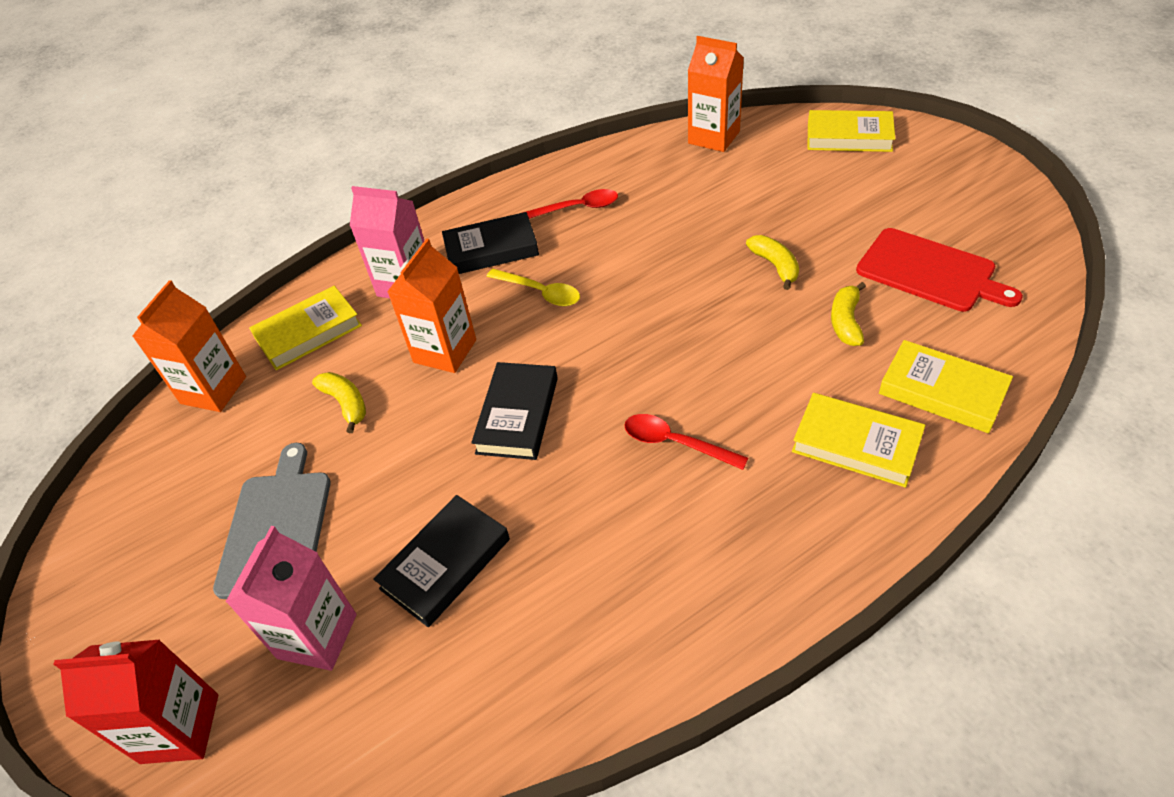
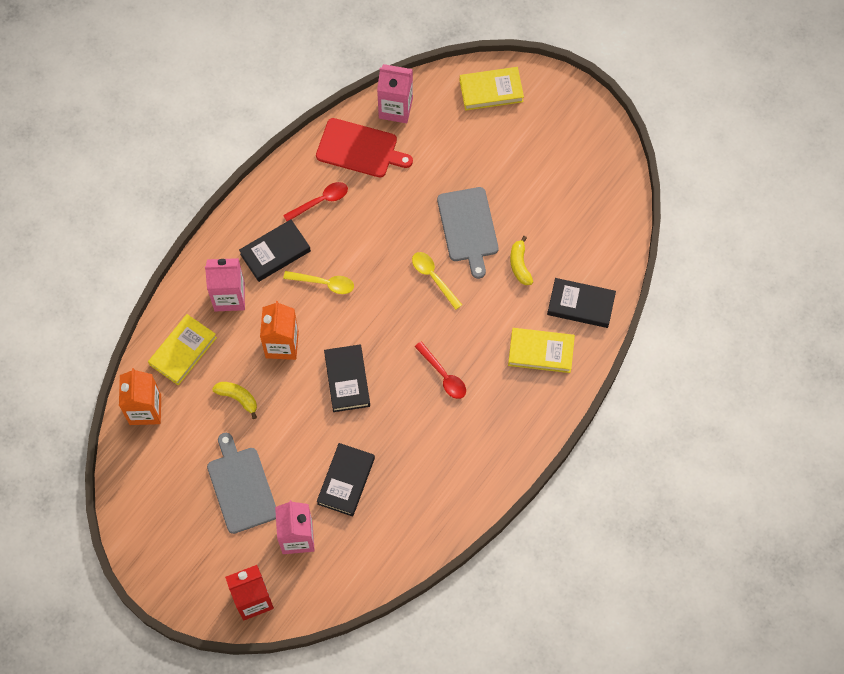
camera: 25 degrees left, 20 degrees up
(675, 443) = (443, 375): red spoon -> red spoon turned 135 degrees counterclockwise
(703, 313) = (433, 277): none -> yellow spoon
(714, 137) = (395, 108): orange carton -> pink carton
(775, 266) = (468, 228): yellow banana -> grey cutting board
(930, 271) = (562, 212): red cutting board -> red cutting board (360, 149)
(942, 391) = (581, 304): yellow book -> black book

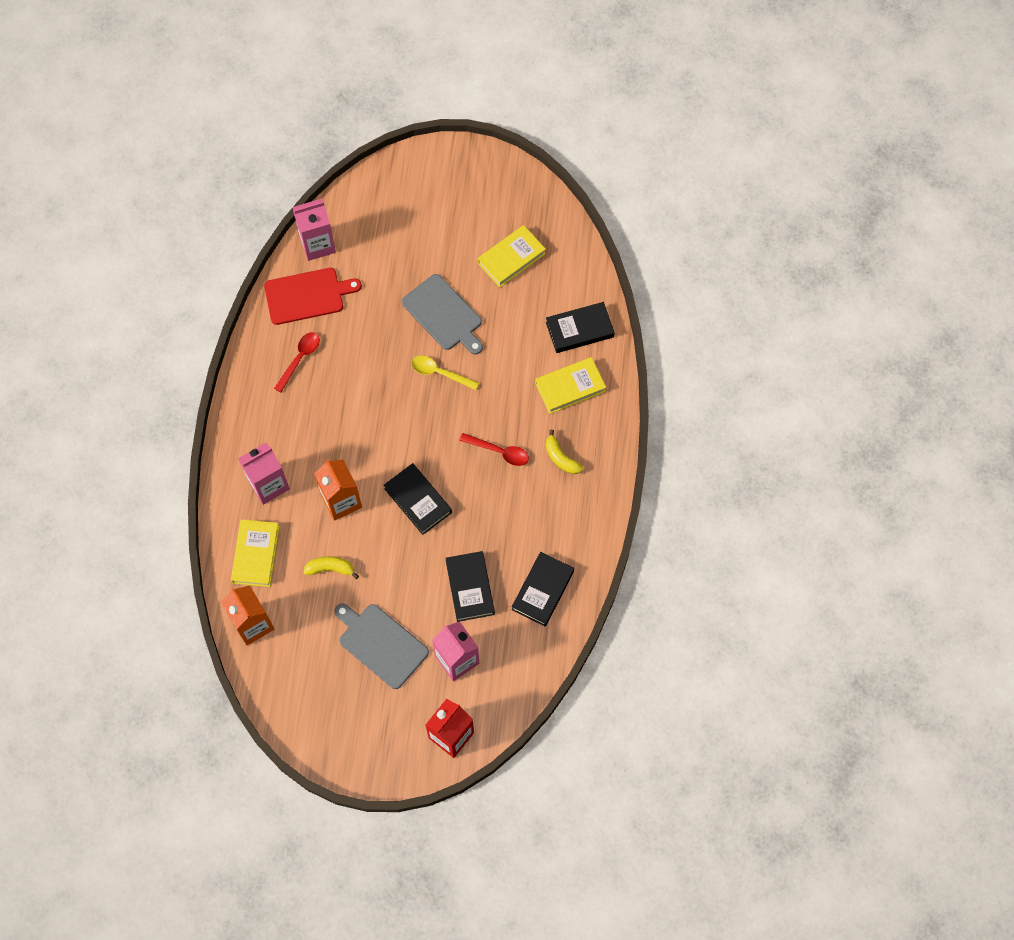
camera: 30 degrees left, 0 degrees up
(275, 252) = (286, 424): black book -> black book (542, 590)
(324, 283) = (347, 428): yellow spoon -> none
(491, 91) = (392, 187): yellow book -> yellow book (511, 258)
(519, 265) = (507, 323): yellow banana -> yellow banana (561, 458)

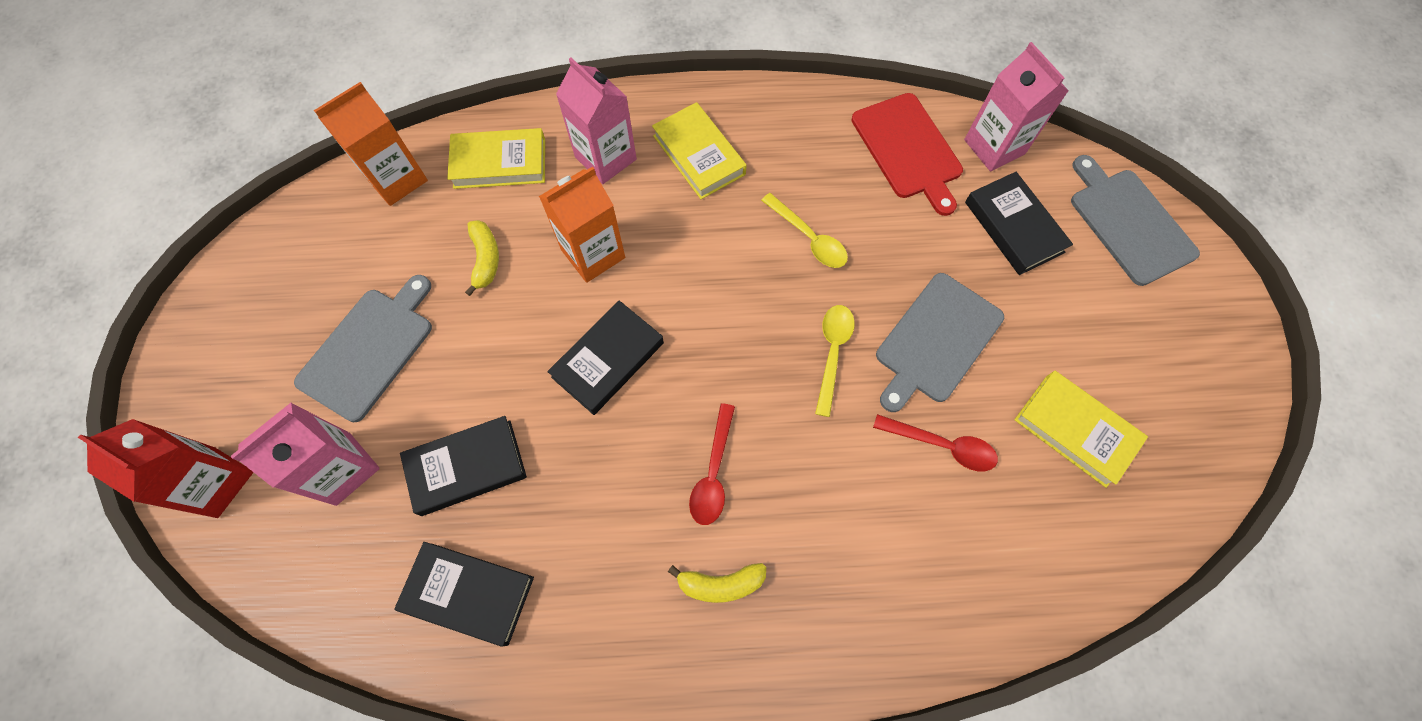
camera: 80 degrees right, 0 degrees up
(300, 358) = (806, 159): red spoon -> red spoon (942, 445)
(359, 369) = (809, 238): none -> yellow spoon
(390, 187) = (1128, 222): none -> grey cutting board
(561, 458) = (720, 584): yellow banana -> yellow banana turned 135 degrees counterclockwise
(570, 387) = (860, 578): yellow book -> yellow book (698, 155)
(579, 329) = (978, 576): black book -> black book (1014, 227)

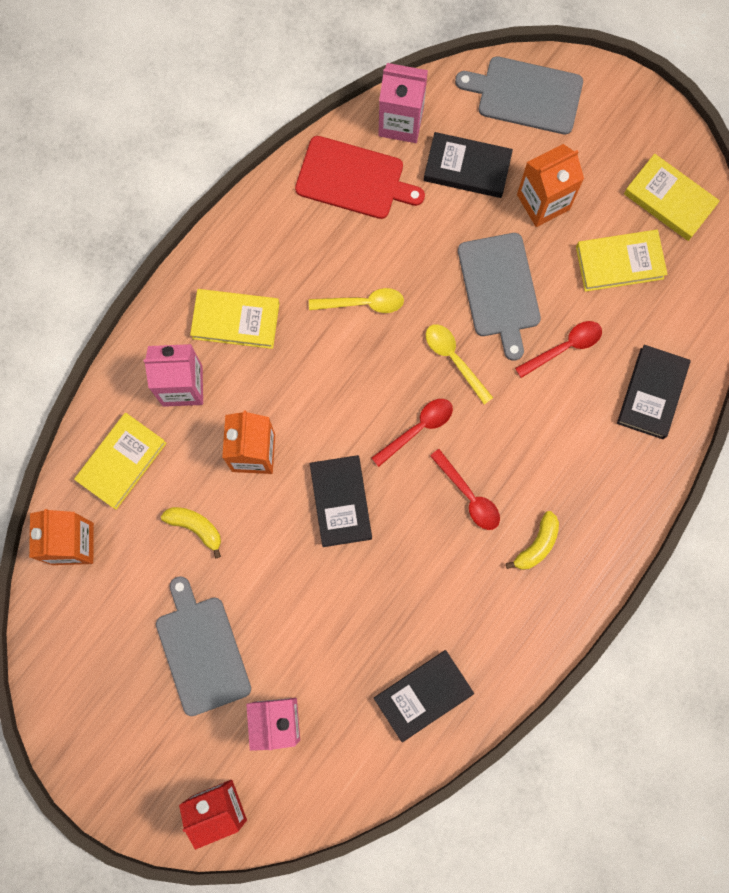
camera: 50 degrees left, 10 degrees up
(467, 467) = (340, 643): black book -> black book (651, 393)
(737, 373) = (418, 428): none -> red spoon
(1054, 313) = (543, 202): none -> orange carton
(1184, 427) = (669, 200): none -> yellow book

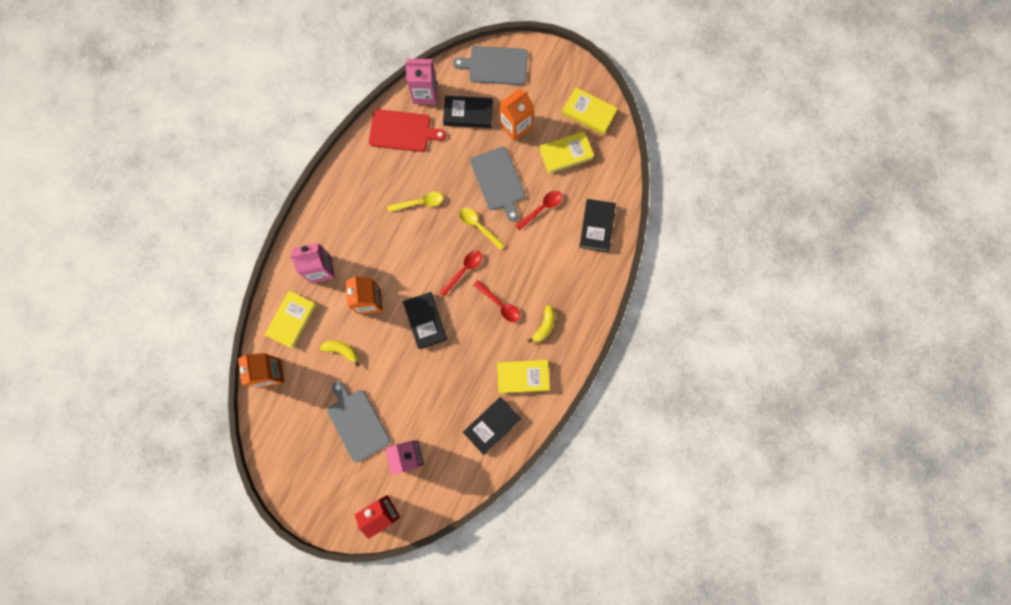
camera: 10 degrees left, 0 degrees up
(236, 321) = (346, 225): yellow book -> yellow book (523, 377)

